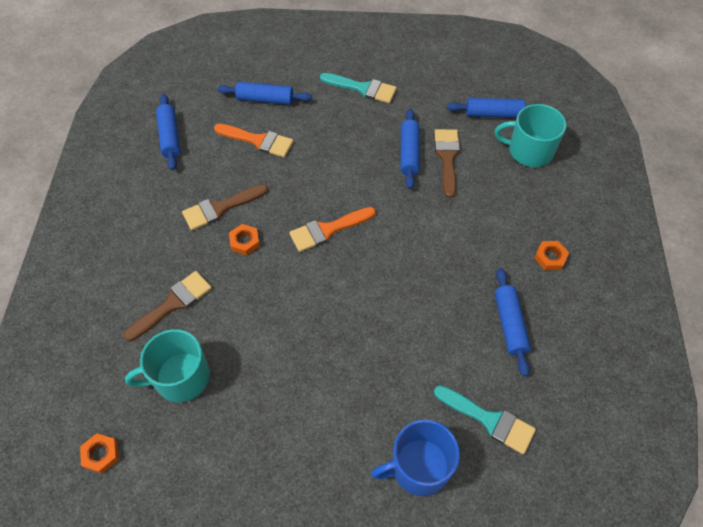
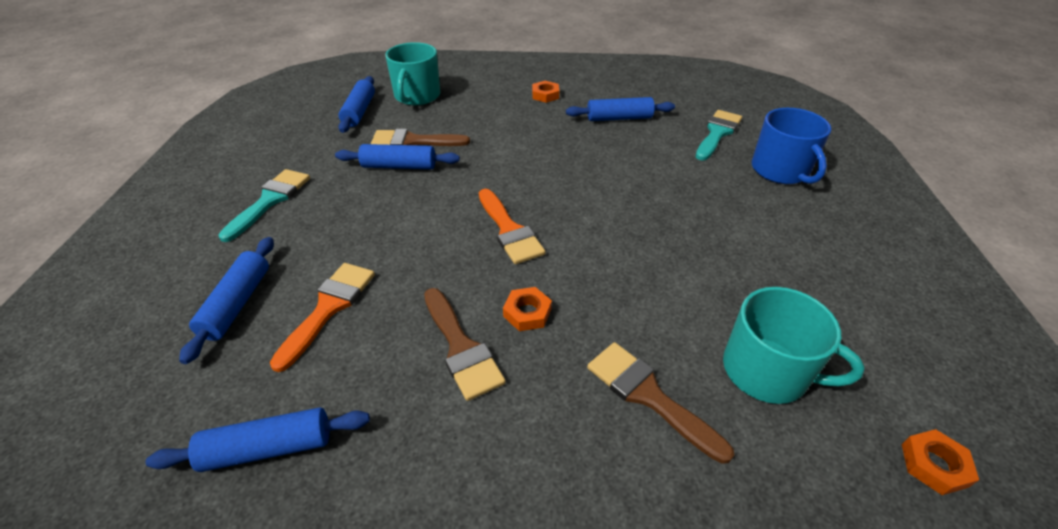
camera: 90 degrees left, 15 degrees down
(180, 377) = (767, 371): turquoise mug -> turquoise mug turned 45 degrees counterclockwise

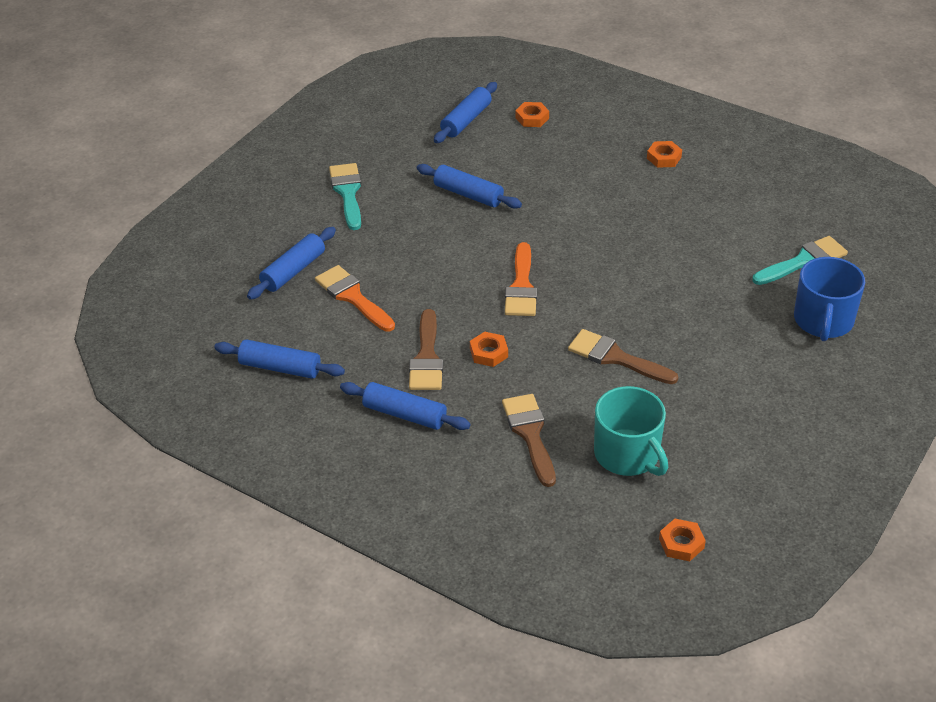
camera: 30 degrees right, 0 degrees up
(270, 201) = (348, 193): turquoise brush -> turquoise brush turned 60 degrees counterclockwise
(329, 308) = (353, 297): orange brush -> orange brush turned 90 degrees counterclockwise
(413, 141) = (496, 172): brown brush -> brown brush (616, 357)
(417, 96) = (532, 118): turquoise mug -> orange nut
(619, 118) = (717, 211): blue rolling pin -> blue rolling pin (404, 414)

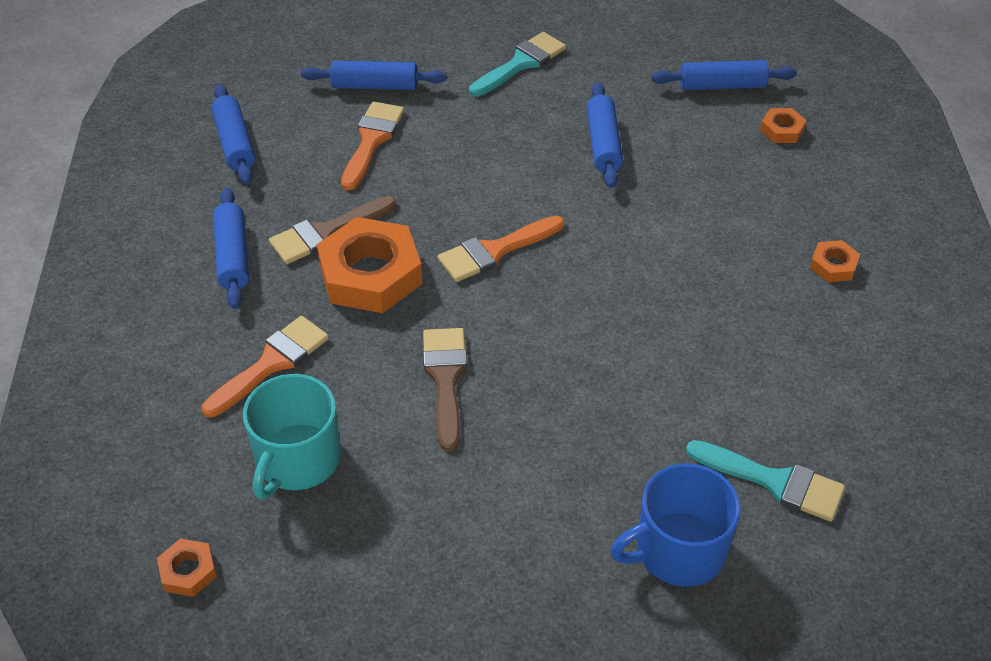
camera: 55 degrees right, 5 degrees up
(489, 353) = (370, 274): orange nut -> orange nut, size x2.18
(530, 434) = (271, 363): brown brush -> orange brush

